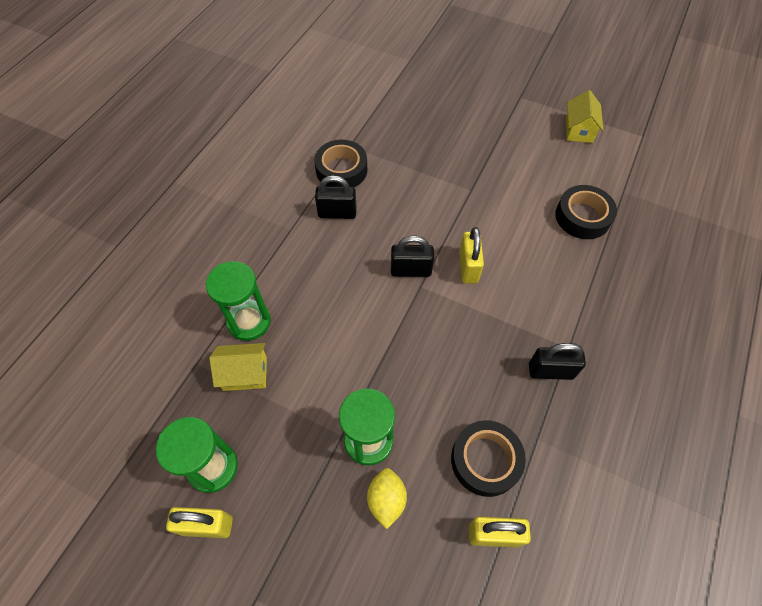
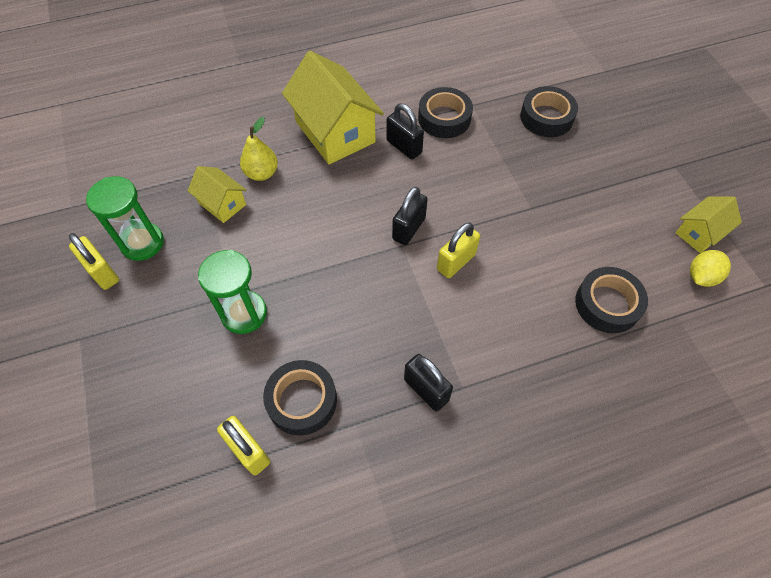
camera: 45 degrees right, 0 degrees up
(249, 321) = (261, 173): green hourglass -> yellow pear
(270, 242) = (335, 132): none -> yellow house
(386, 500) = (211, 359): yellow lemon -> yellow lemon (701, 277)
(409, 119) = (546, 117): none -> black tape
(411, 270) = (408, 228): black padlock -> black padlock turned 75 degrees clockwise

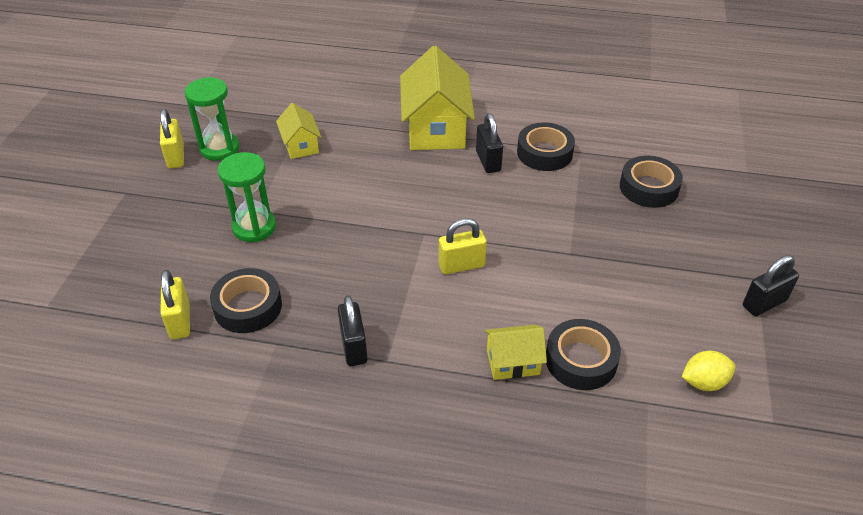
camera: 30 degrees right, 15 degrees down
(261, 173) = (349, 136): yellow pear -> none
(408, 228) = (440, 223): black padlock -> black padlock (764, 303)
(699, 233) = (735, 345): yellow house -> yellow house (513, 362)

